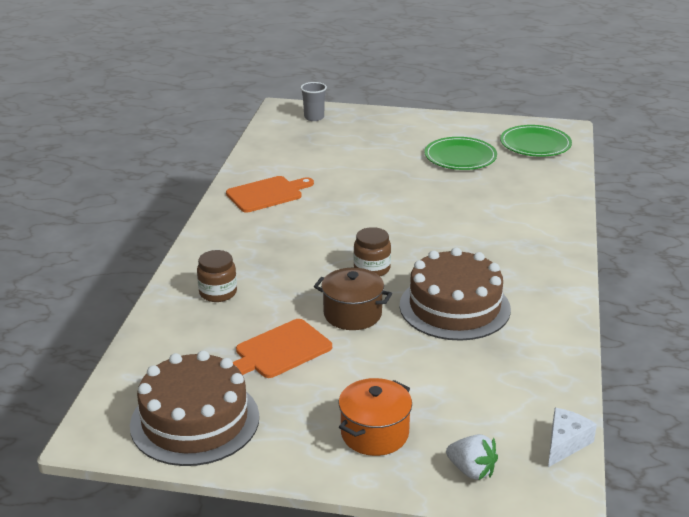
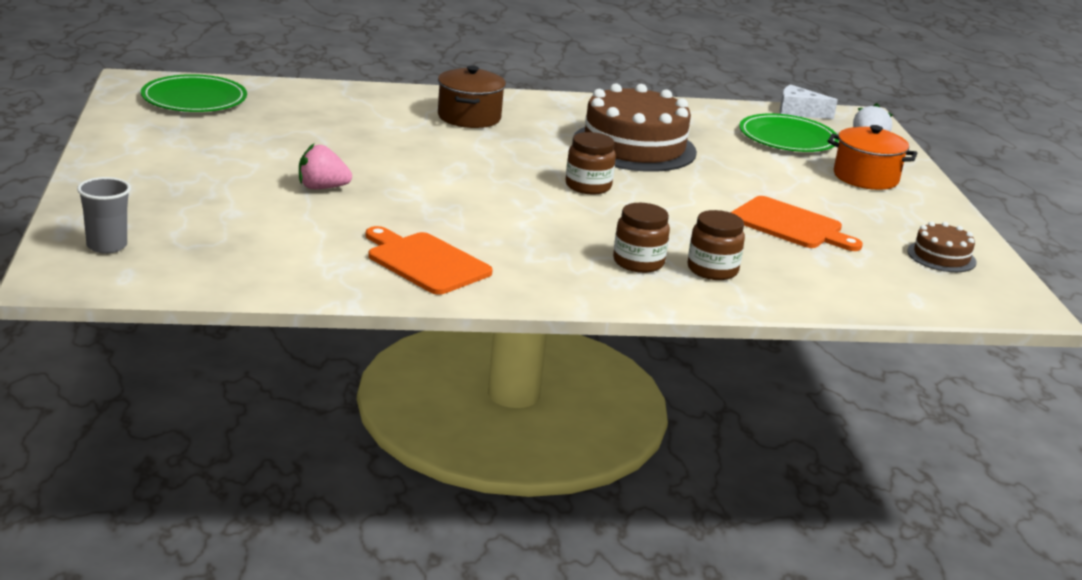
camera: 110 degrees left, 5 degrees down
(195, 421) = (941, 256): brown cake -> brown cake, size x0.48
(240, 265) = (638, 262): none -> brown jar
(352, 314) = (690, 193): brown pot -> brown pot (469, 117)
(380, 173) = (322, 188): none -> pink strawberry
(460, 157) = (249, 140): green plate -> green plate (787, 138)

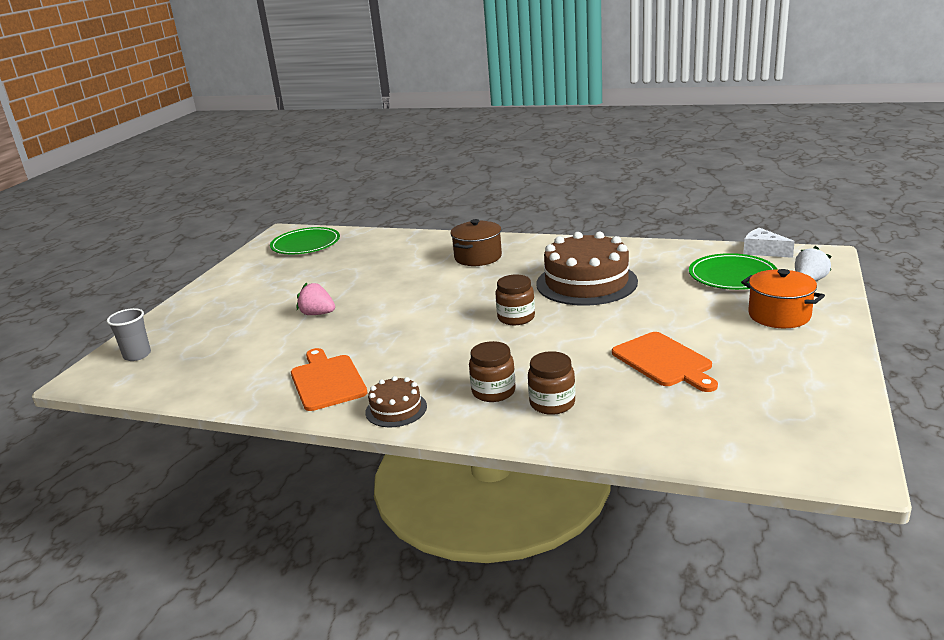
camera: 30 degrees right, 0 degrees up
(941, 256) = (795, 403): brown cake -> brown cake (396, 409)

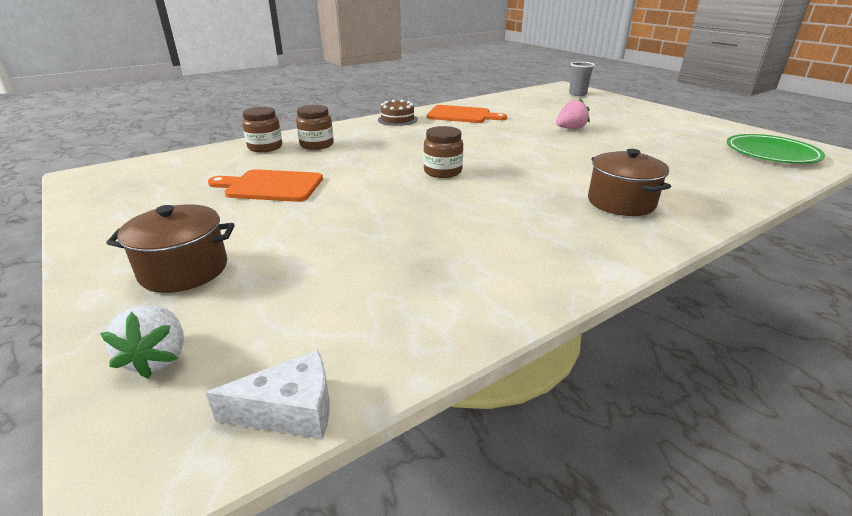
camera: 125 degrees right, 5 degrees up
(493, 391) = (362, 138): brown jar -> brown jar (265, 147)
(586, 283) = (455, 221): brown cake -> none
(732, 276) = (296, 311): green plate -> none
(779, 315) = (184, 270): orange pot -> brown pot

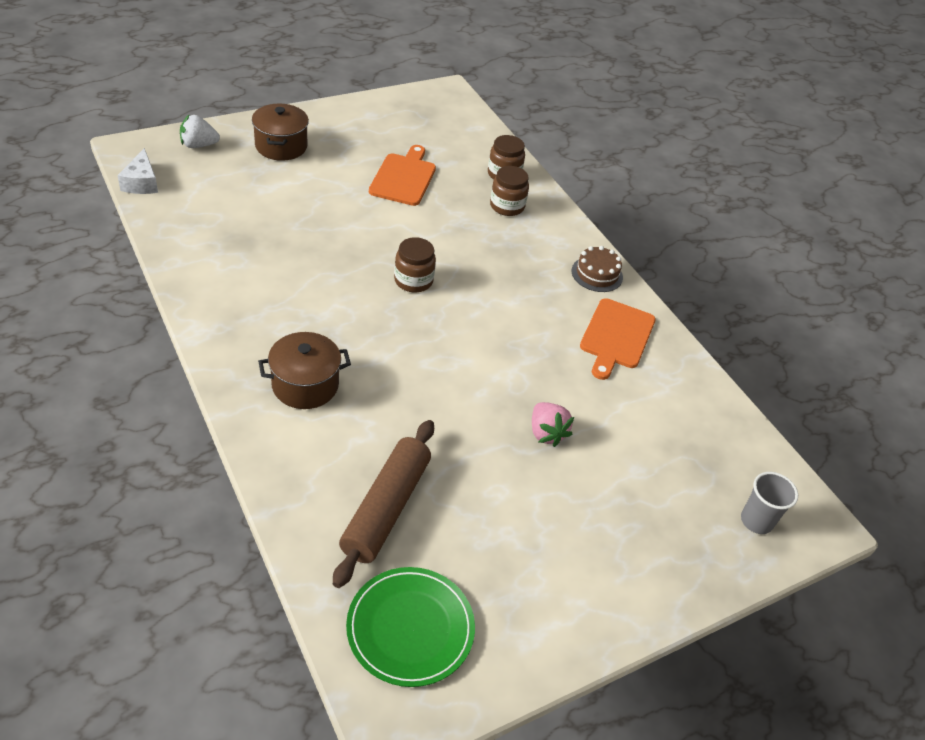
camera: 90 degrees right, 15 degrees up
(698, 164) = (386, 508): none -> brown rolling pin

